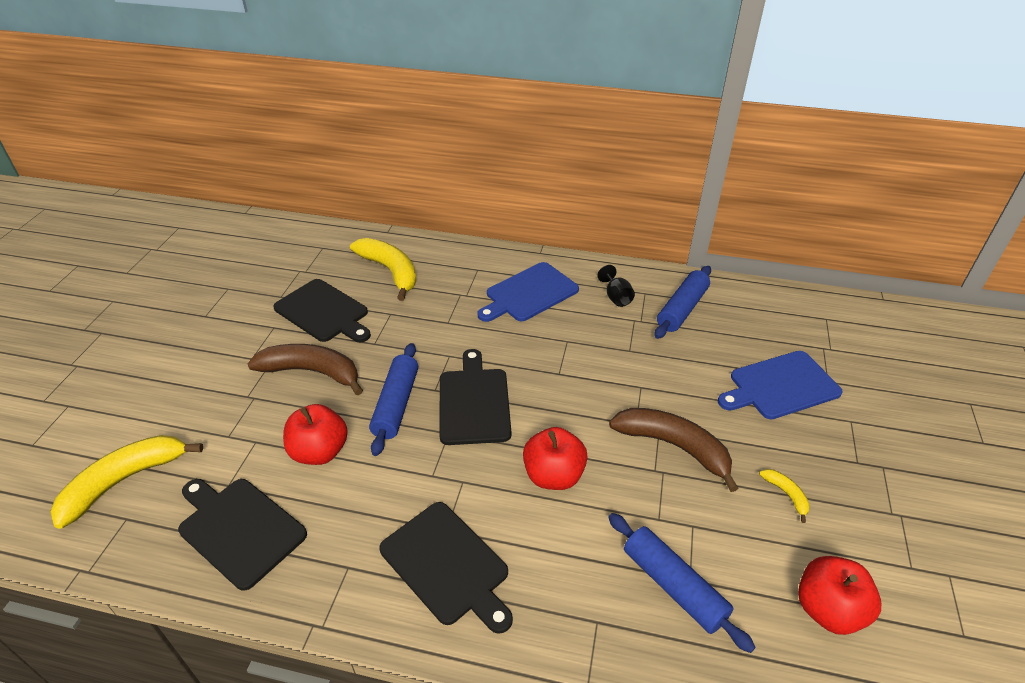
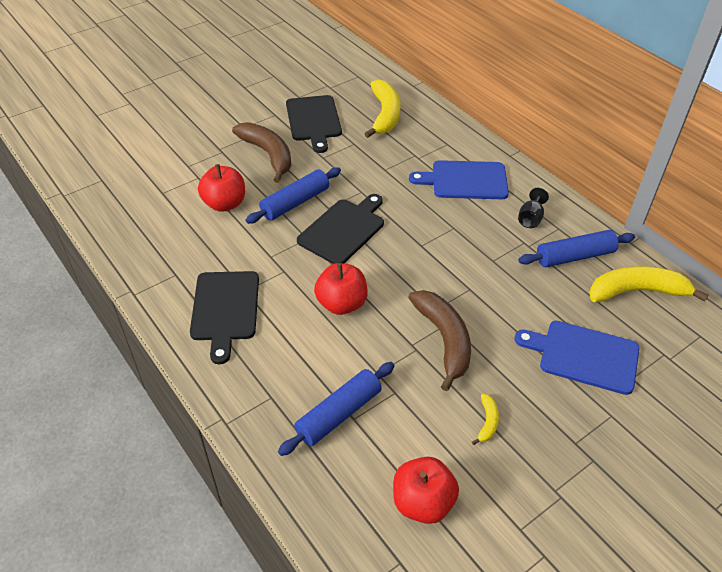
camera: 40 degrees right, 5 degrees up
(125, 480) = (118, 160): yellow banana -> yellow banana (637, 291)
(239, 529) = (145, 219): black cutting board -> none
(673, 586) = (339, 414): blue rolling pin -> blue rolling pin turned 45 degrees clockwise

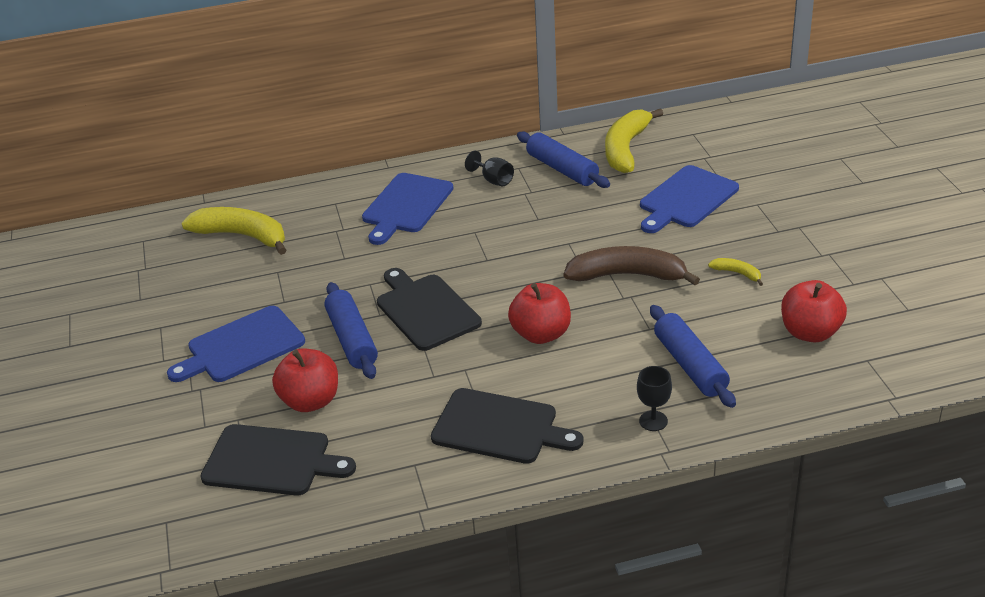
camera: 65 degrees left, 10 degrees down
(259, 404) = (653, 421): none -> black goblet
(268, 155) = (241, 347): brown banana -> blue cutting board
(314, 120) = (203, 295): black cutting board -> black cutting board (272, 461)
(574, 256) = (562, 169): blue rolling pin -> blue rolling pin turned 45 degrees counterclockwise

